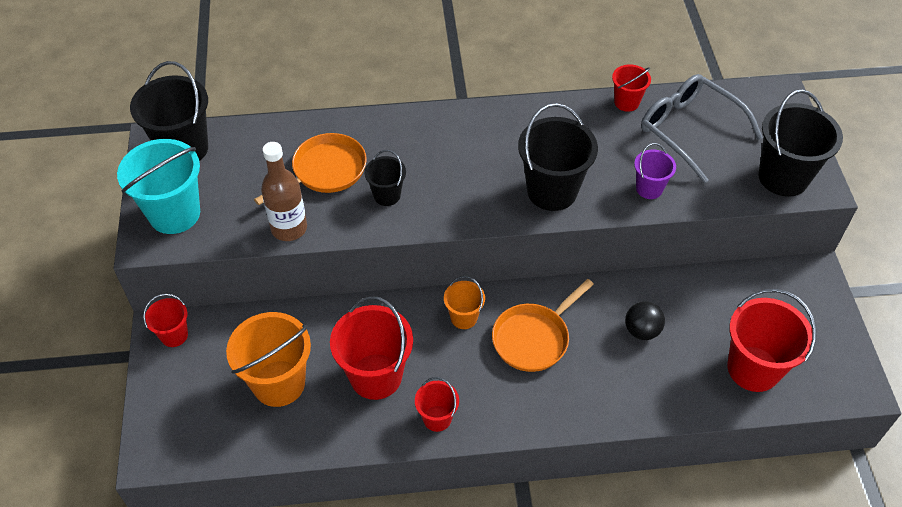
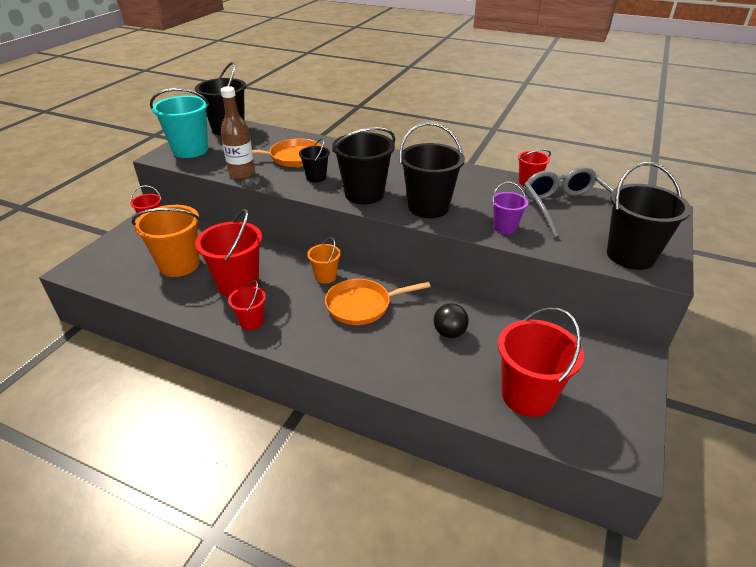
camera: 30 degrees right, 15 degrees down
(467, 200) = (364, 194): none -> black bucket

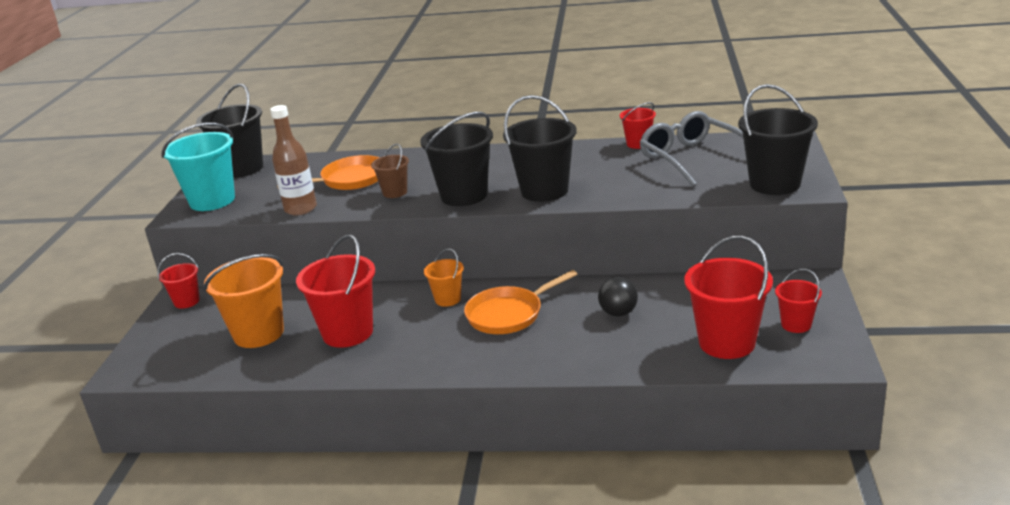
camera: 15 degrees left, 10 degrees down
(251, 322) = (391, 362): red bucket -> red bucket (796, 324)
(316, 177) = (395, 192): black bucket -> brown bucket
(505, 227) = (637, 190): purple bucket -> none

